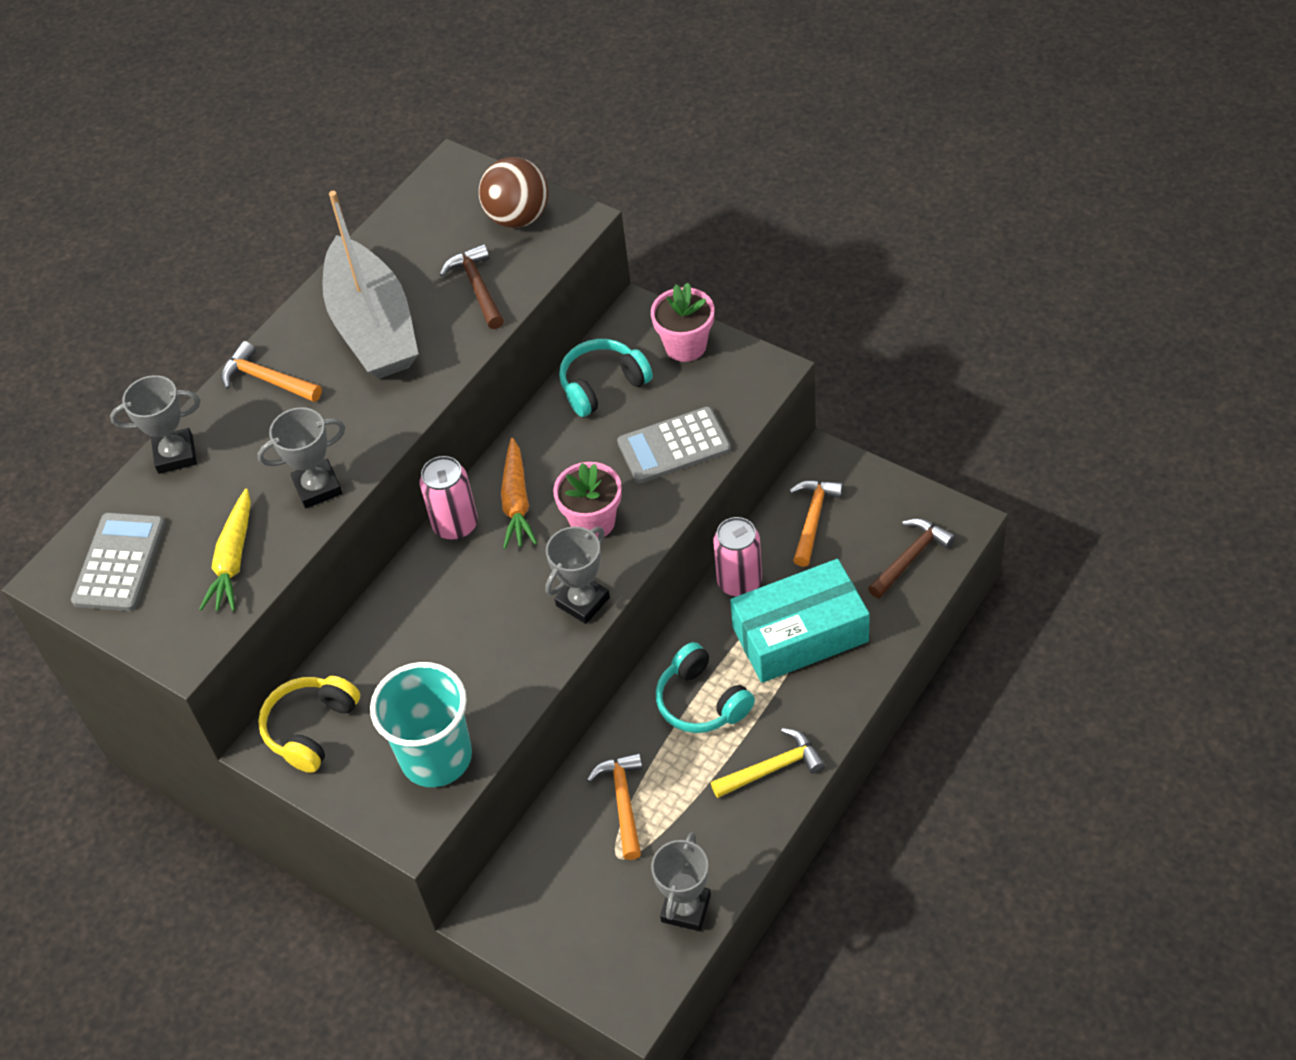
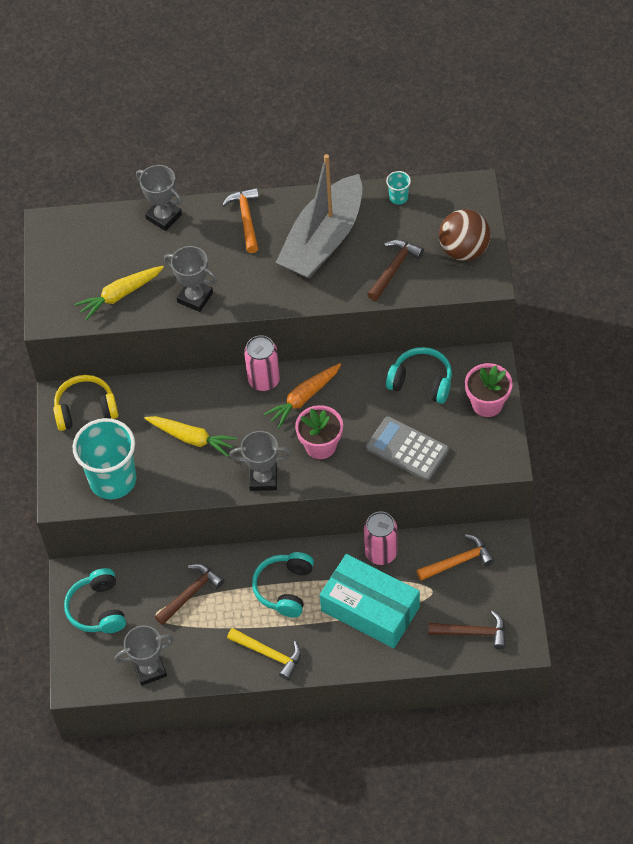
camera: 50 degrees right, 5 degrees up
(119, 563) = (79, 246): grey calculator -> none
(392, 233) = (398, 197): none -> turquoise cup
(460, 641) = (191, 438): none -> yellow carrot
(554, 916) = (98, 609): none -> turquoise headphones
(623, 802) = (190, 593): orange hammer -> brown hammer

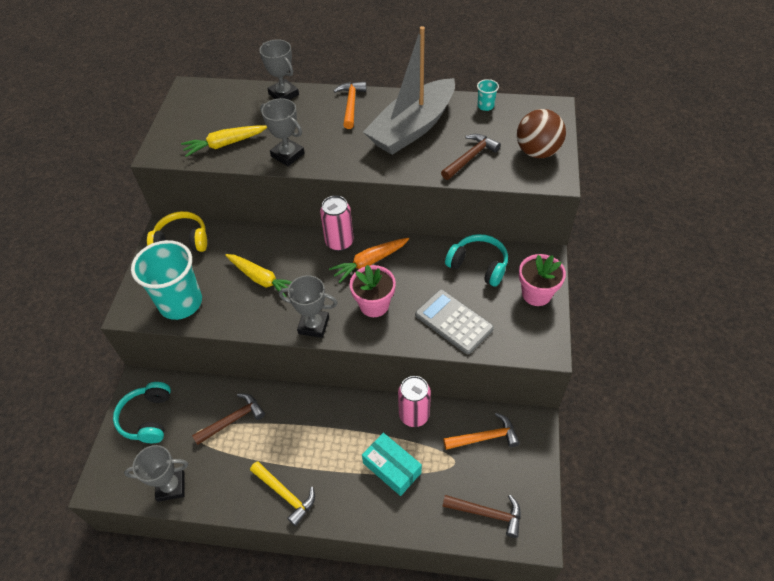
camera: 10 degrees right, 5 degrees down
(285, 588) = (318, 432): turquoise headphones -> none
(370, 609) = (392, 468): turquoise box -> turquoise box, size x0.62

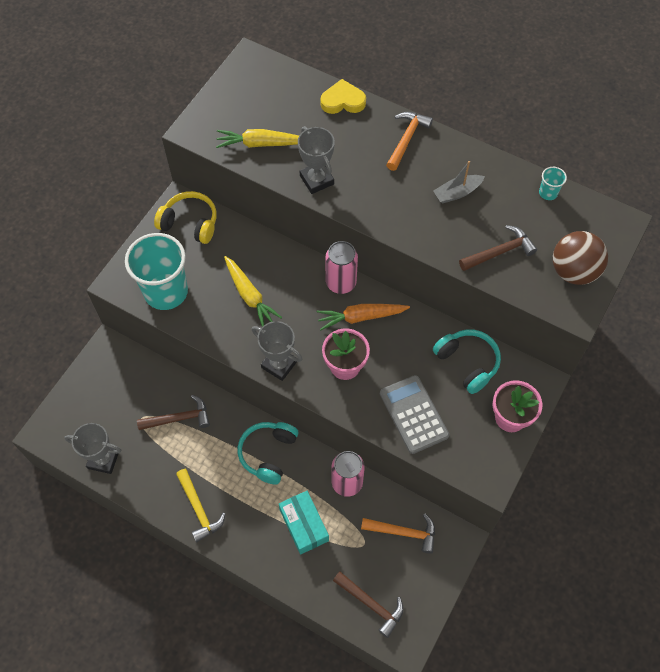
camera: 20 degrees right, 10 degrees up
(148, 418) = (105, 385): turquoise headphones -> turquoise headphones (268, 454)
(283, 94) = (343, 101): grey trophy -> yellow heart
(412, 128) = (457, 193): grey boat -> grey boat, size x0.41

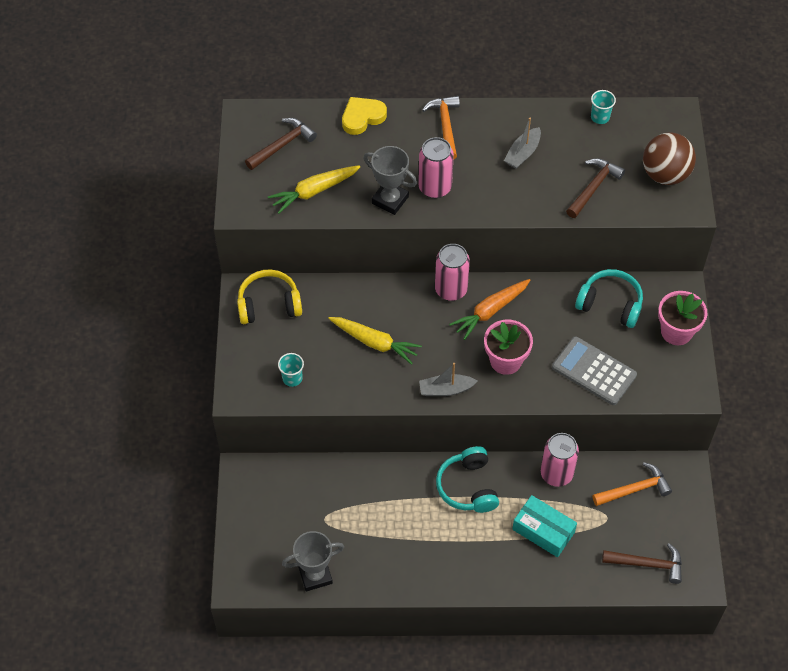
camera: 30 degrees left, 5 degrees down
(166, 291) = (292, 378): turquoise cup -> turquoise cup, size x0.41
(179, 418) = (361, 500): brown hammer -> brown hammer (282, 145)
(199, 509) = (438, 569): yellow hammer -> none
(279, 364) = (446, 389): grey trophy -> grey boat
(361, 187) = (435, 187): none -> pink can

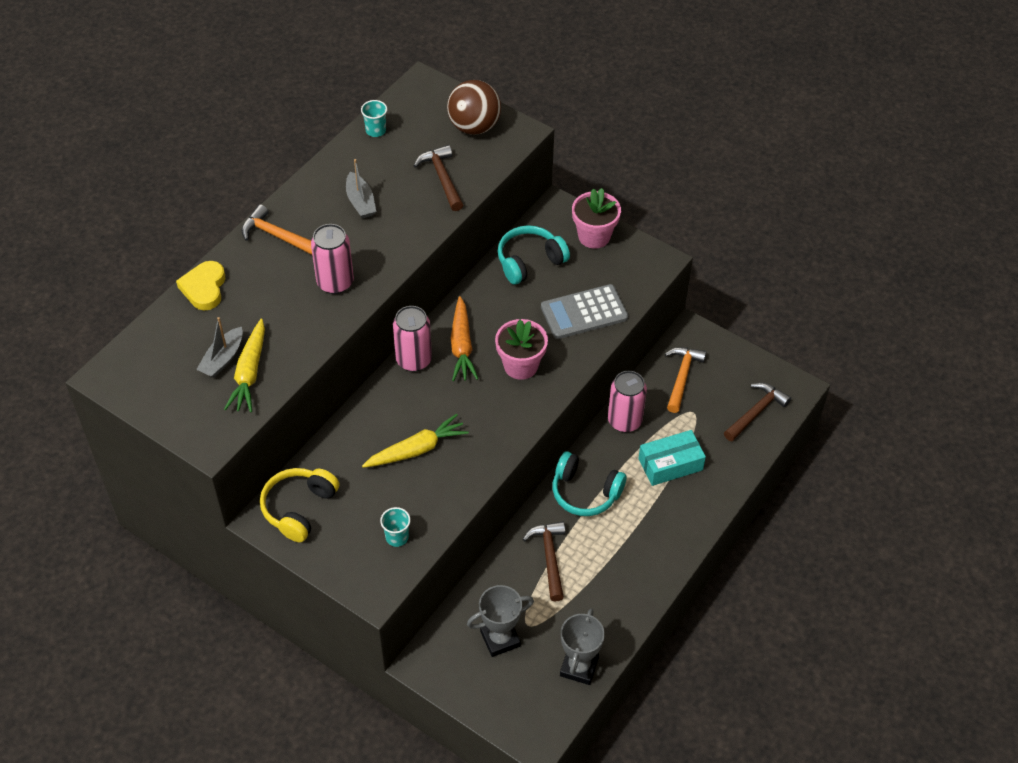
camera: 55 degrees left, 5 degrees down
(282, 145) = (171, 366): brown hammer -> brown hammer (549, 557)
(390, 200) = (316, 322): grey trophy -> grey trophy (500, 639)
(446, 389) = (512, 426): grey boat -> grey boat (222, 359)

